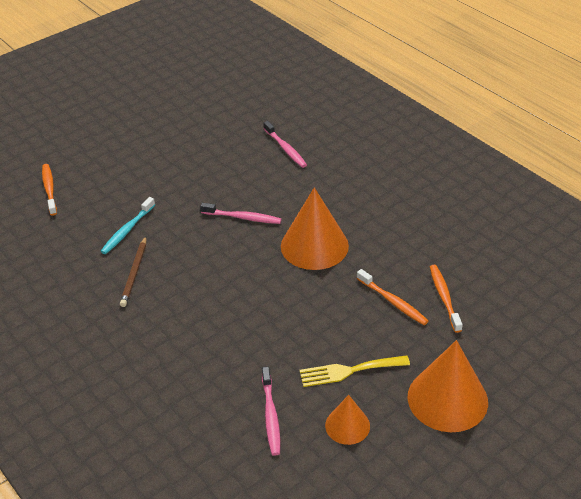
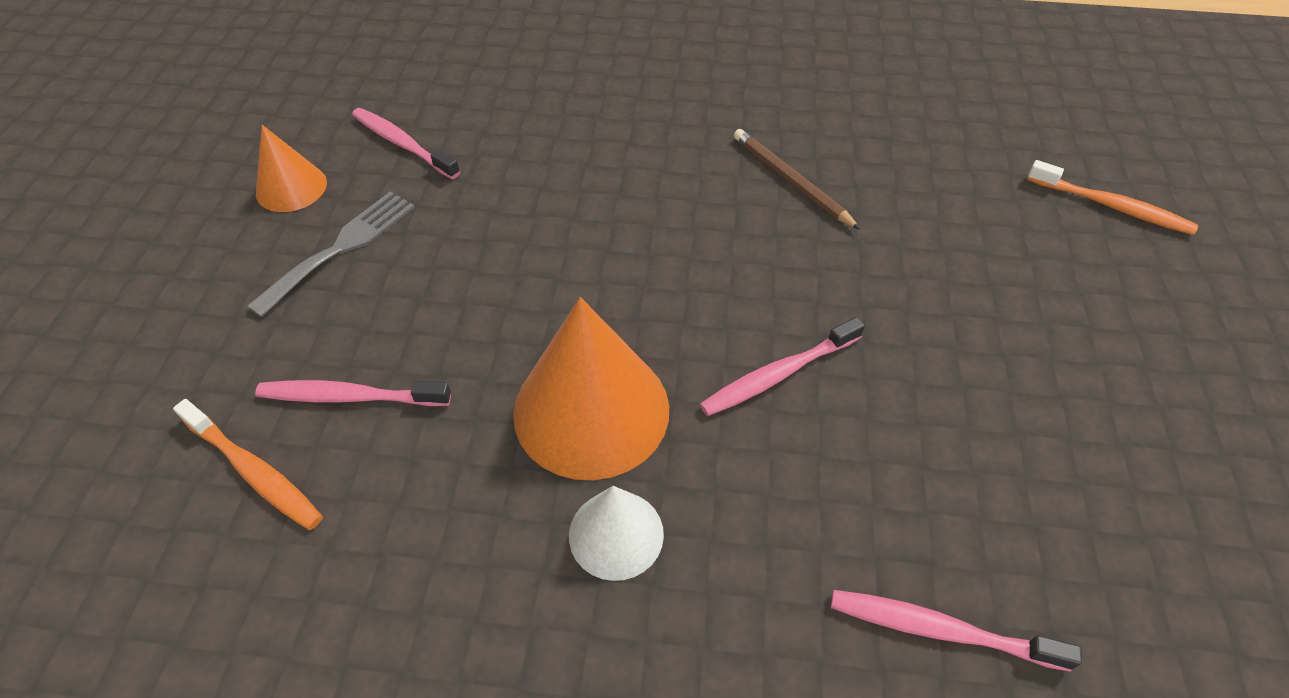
camera: 135 degrees right, 10 degrees up
(127, 230) = (902, 226): turquoise toothbrush -> none
(343, 212) = (616, 534): none -> white cone
(349, 371) = (341, 247): yellow fork -> grey fork
(393, 302) = (350, 397): orange toothbrush -> pink toothbrush
(447, 399) = (157, 298): orange cone -> none

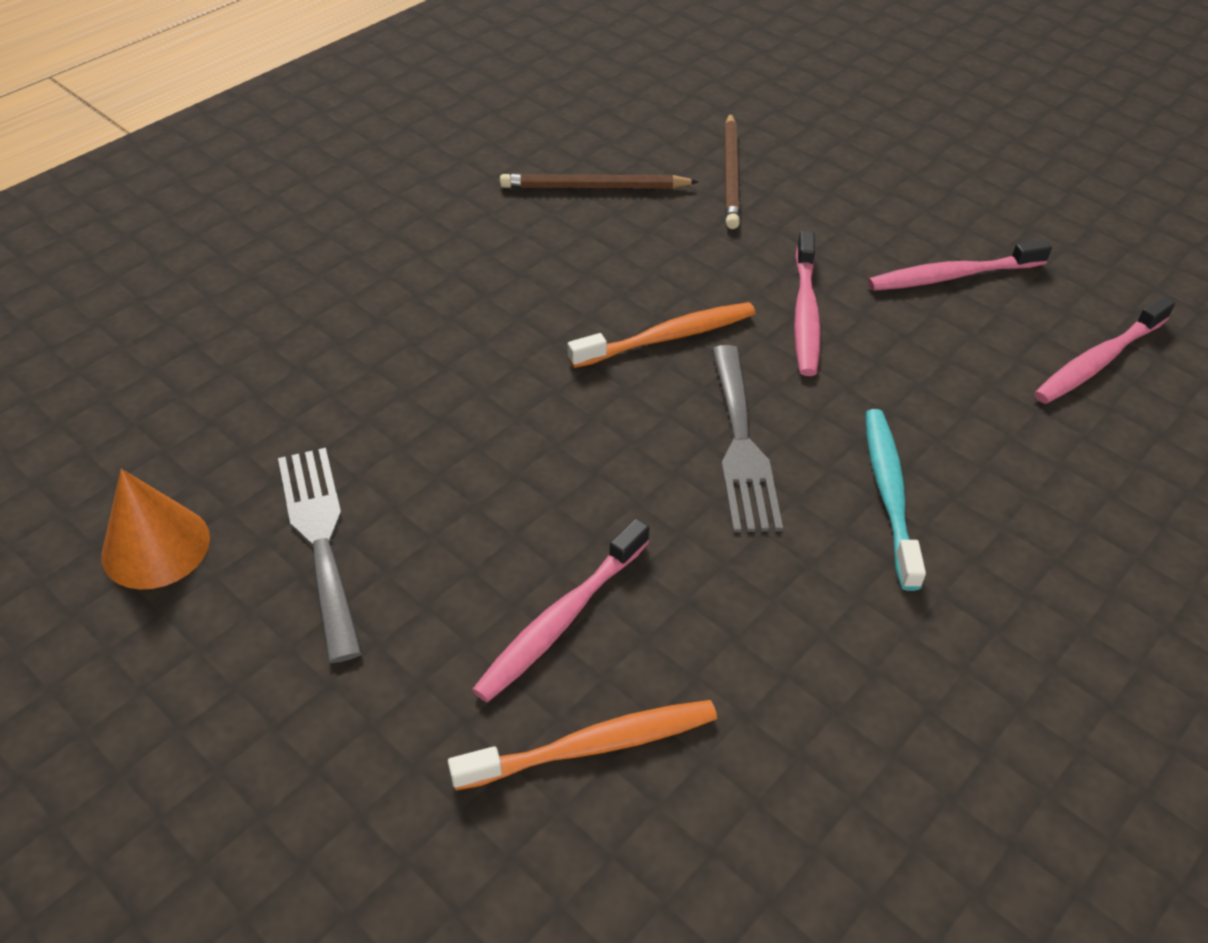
camera: 55 degrees left, 5 degrees down
(402, 144) = (204, 416): pink toothbrush -> pink toothbrush (952, 276)
(591, 410) = (741, 445): orange cone -> grey fork
(616, 534) = (889, 494): white cone -> turquoise toothbrush
(899, 243) = (731, 174): none -> brown pencil
(1112, 206) = (801, 60): orange toothbrush -> orange toothbrush (667, 337)

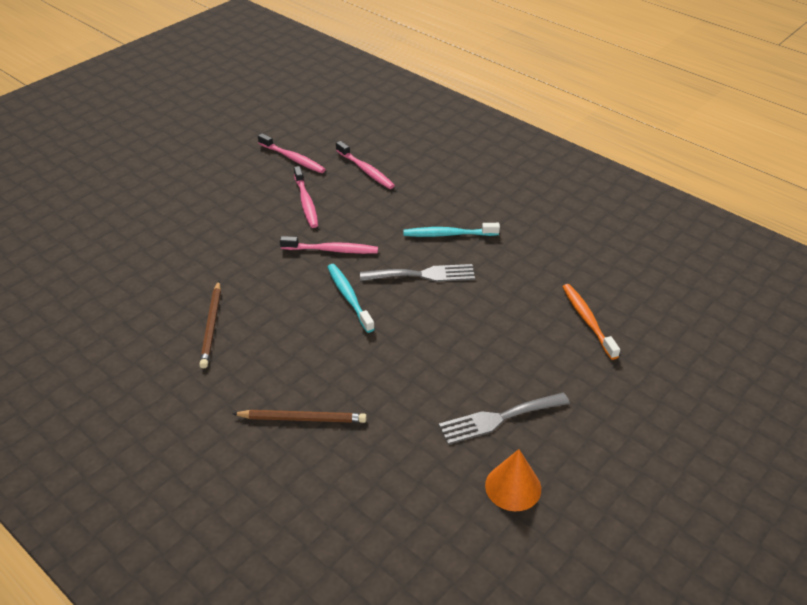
camera: 90 degrees left, 5 degrees down
(561, 620) = (530, 331): pink toothbrush -> pink toothbrush (293, 158)
(667, 337) = (349, 297): orange toothbrush -> turquoise toothbrush
(731, 174) = (208, 270): brown pencil -> brown pencil (302, 418)

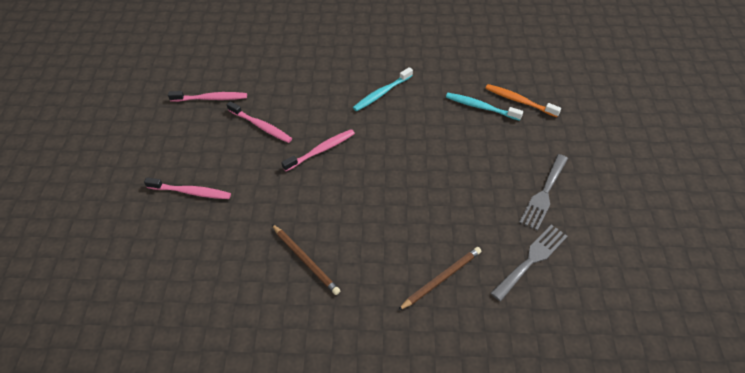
camera: 40 degrees left, 10 degrees up
(349, 297) = (371, 176): turquoise toothbrush -> turquoise toothbrush (480, 107)
(366, 170) = (275, 78): pink toothbrush -> pink toothbrush (191, 192)
(423, 275) = (398, 131): grey fork -> grey fork (531, 259)
(513, 487) = (596, 229): orange cone -> none

